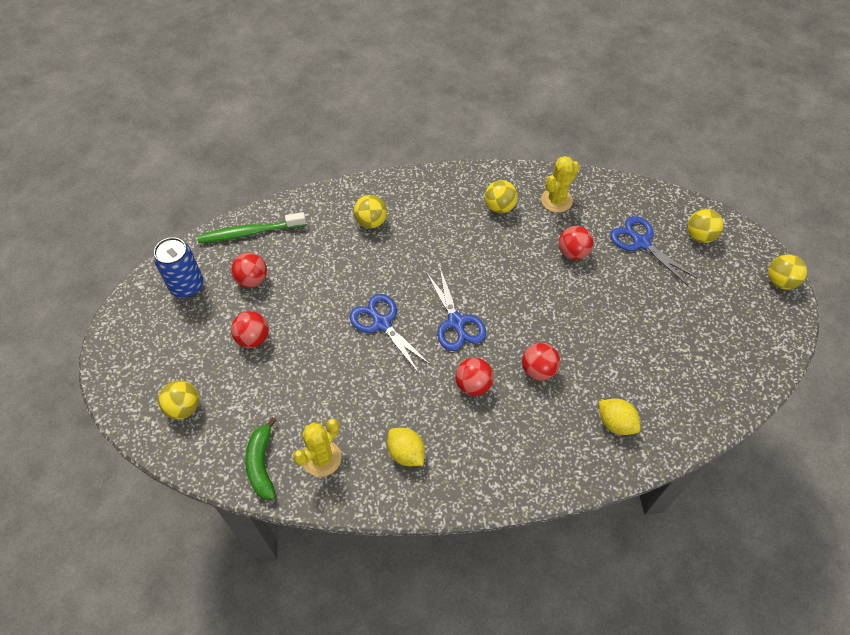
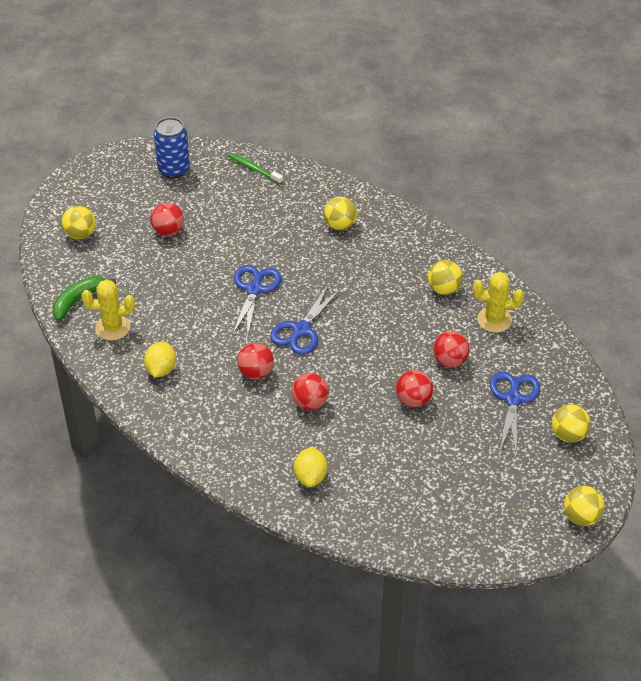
camera: 50 degrees right, 10 degrees down
(250, 232) = (254, 169): green toothbrush -> green toothbrush, size x0.65
(252, 280) = (215, 197): red ball -> red ball (413, 400)

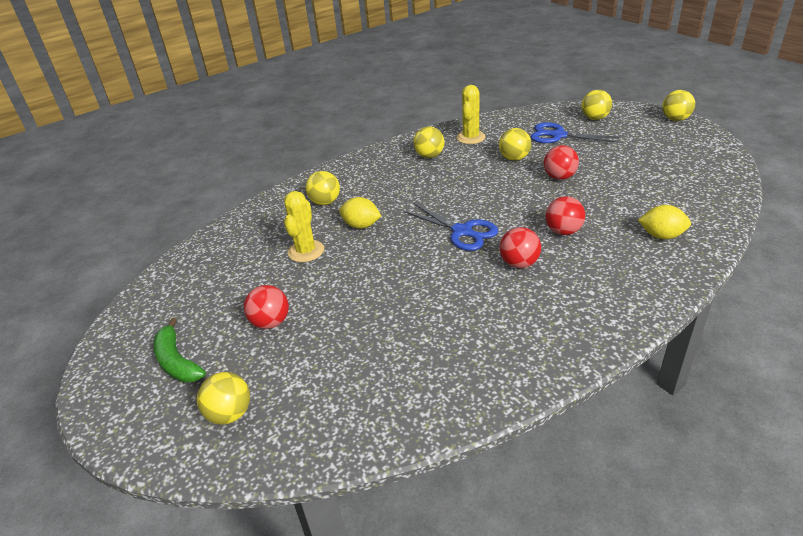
camera: 75 degrees left, 10 degrees down
(78, 300) = (363, 419): green banana -> green banana (177, 361)
(113, 328) = (426, 382): yellow cactus -> yellow cactus (306, 251)
(161, 369) = (507, 337): yellow lemon -> yellow lemon (361, 225)
(174, 169) = (164, 313): blue can -> none
(254, 169) = (208, 251): green toothbrush -> none
(254, 289) = (395, 259): blue scissors -> none
(449, 361) = (514, 158): red ball -> yellow ball

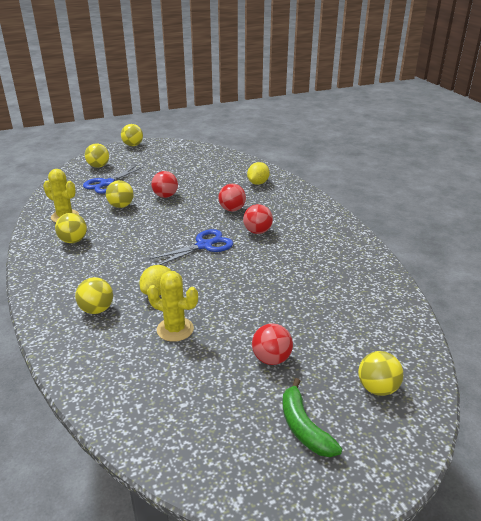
camera: 80 degrees left, 5 degrees down
(177, 361) = (304, 427): green banana -> green banana turned 90 degrees clockwise

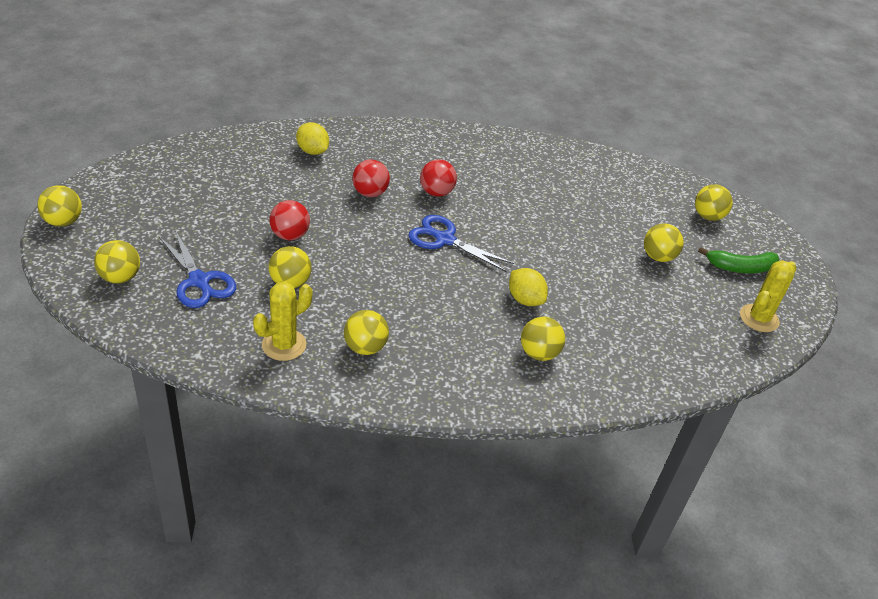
camera: 75 degrees left, 10 degrees up
(175, 329) = (596, 303): yellow cactus -> yellow cactus (759, 318)
(204, 245) = (445, 239): blue scissors -> blue scissors turned 45 degrees counterclockwise
(271, 359) = (658, 257): red ball -> yellow ball

